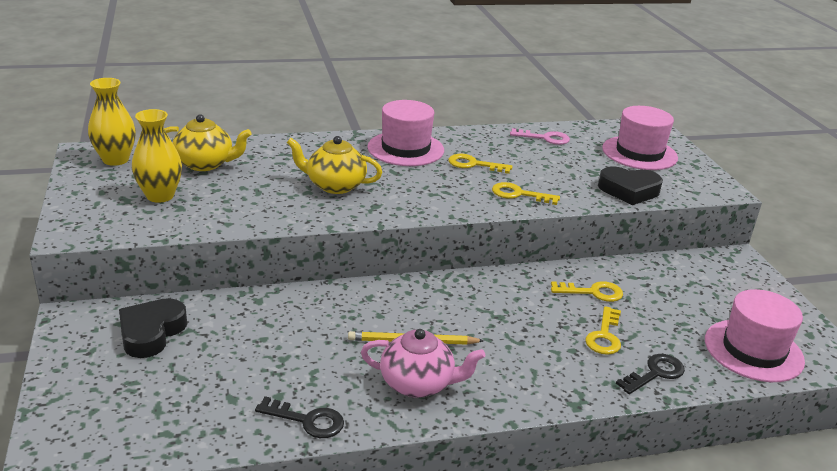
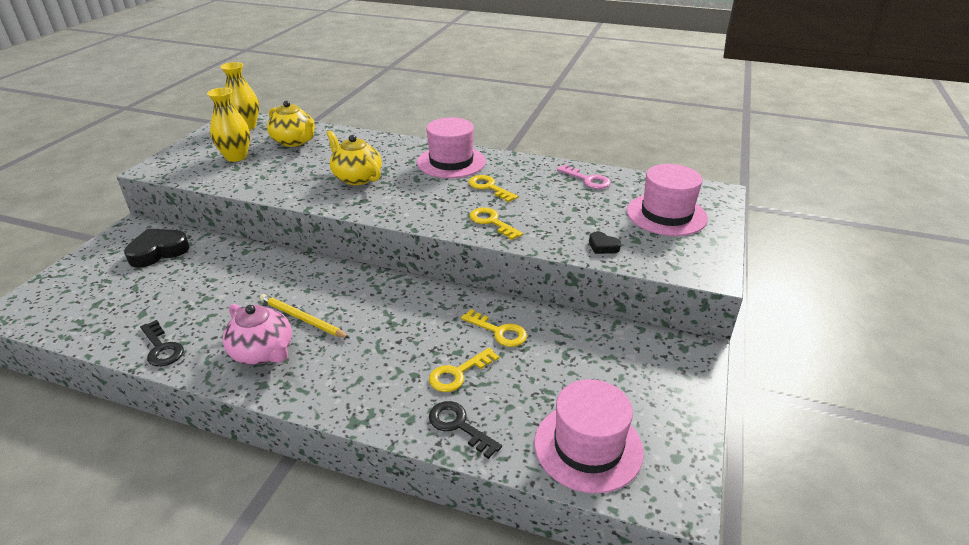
camera: 35 degrees right, 5 degrees up
(629, 191) = (603, 246): black heart -> black heart, size x0.52
(655, 373) = (459, 426): black key -> black key turned 135 degrees counterclockwise

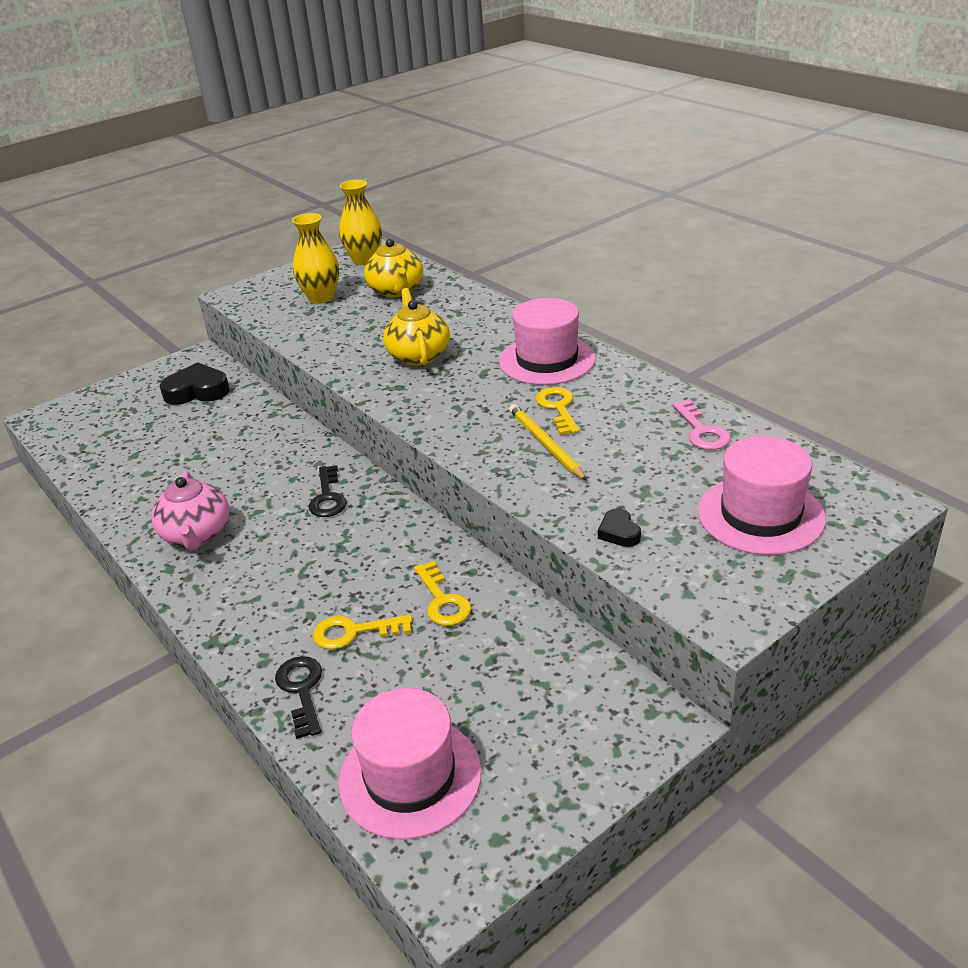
camera: 35 degrees right, 0 degrees up
(161, 348) = (121, 497): black key -> black key (327, 497)
(302, 319) = (260, 510): yellow pencil -> yellow pencil (545, 444)
(492, 222) = (514, 456): yellow key -> none

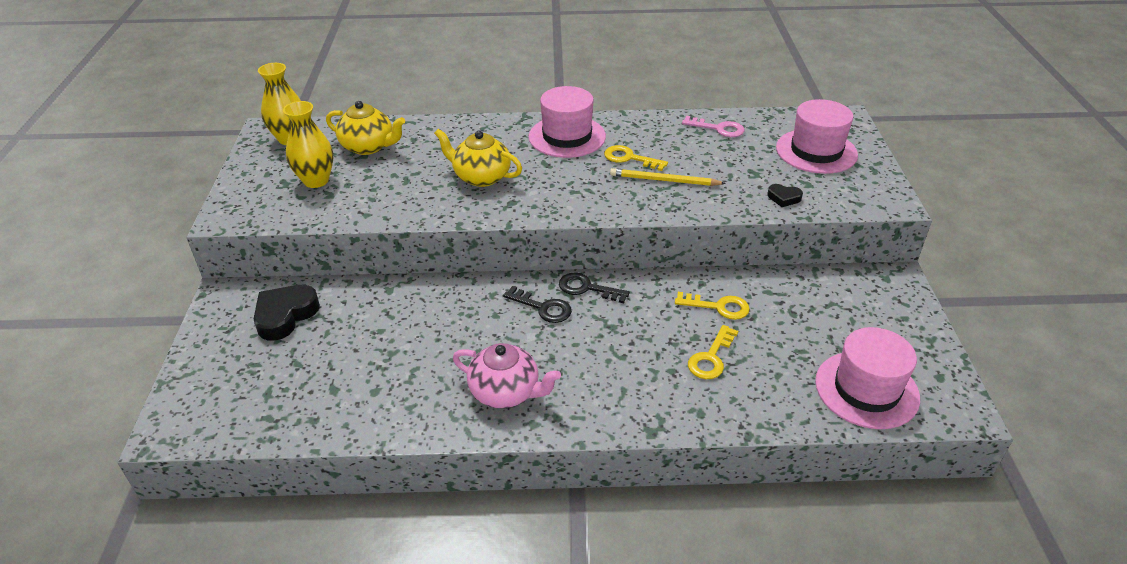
camera: 55 degrees left, 5 degrees up
(302, 690) = (747, 405): black key -> black key (587, 288)

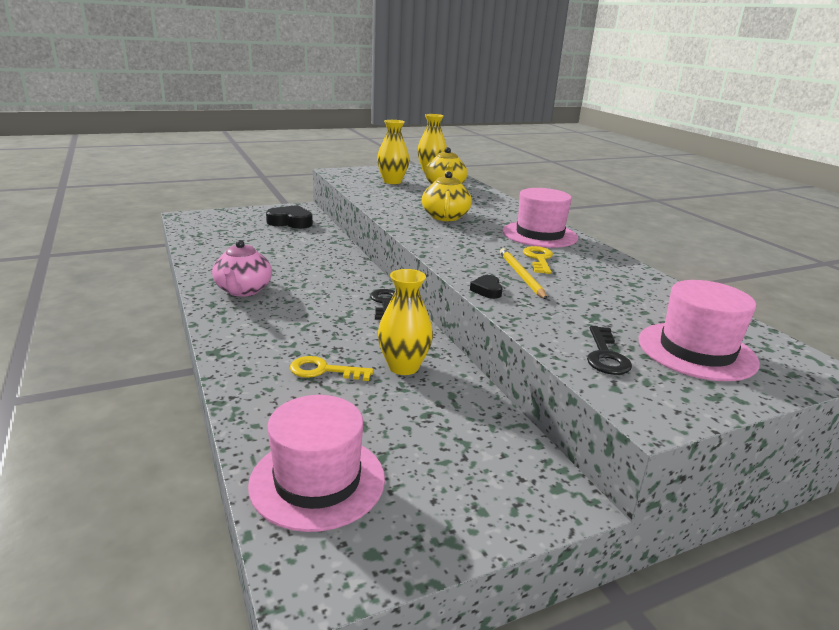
camera: 65 degrees right, 15 degrees down
(543, 308) = (347, 290): black key -> black key (605, 355)
(718, 129) = (654, 292): pink key -> none
(718, 307) = (403, 367): yellow key -> yellow vase
(784, 198) = (564, 336): black heart -> black heart (487, 290)

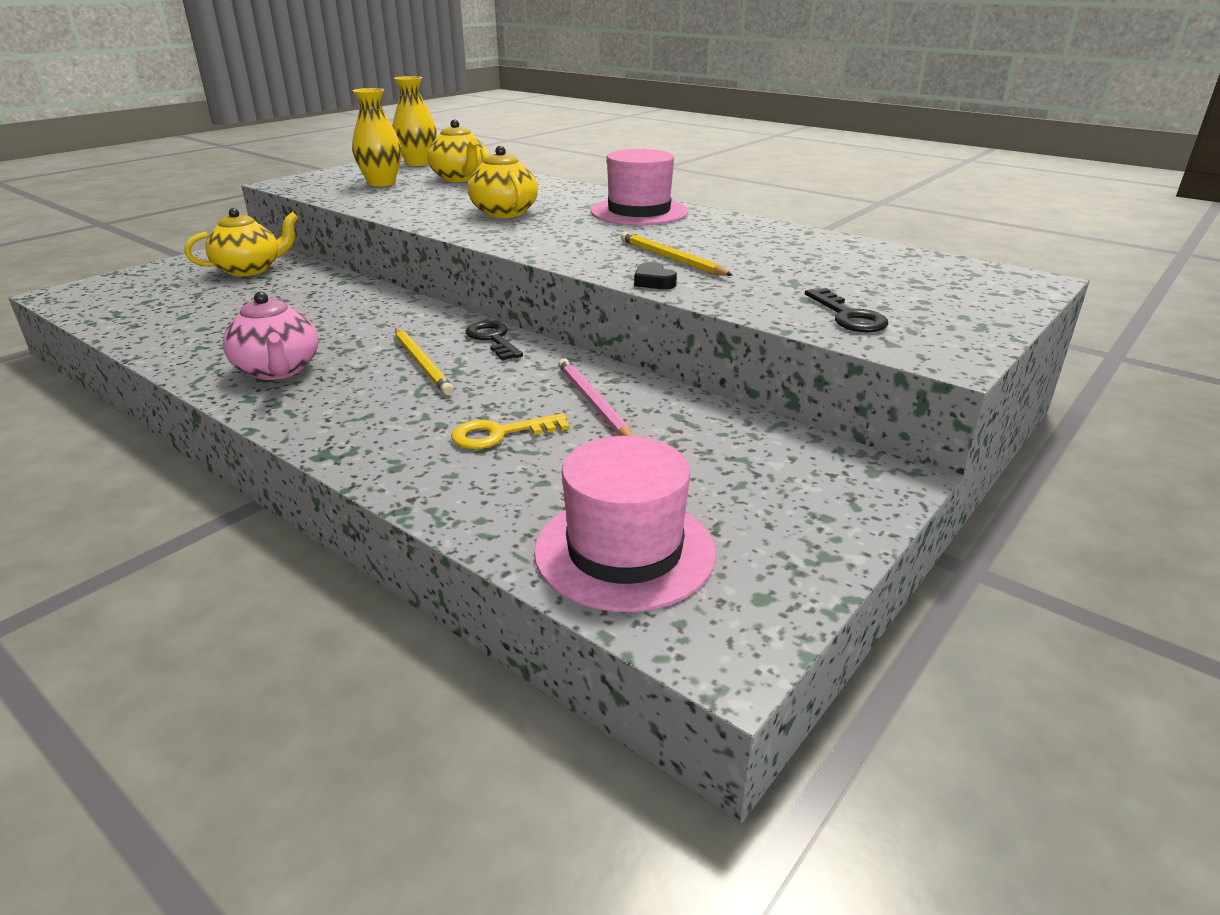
camera: 25 degrees left, 5 degrees up
(290, 222) = (250, 270): black heart -> yellow teapot
(325, 308) = (422, 364): none -> yellow pencil
(403, 367) = (593, 403): yellow vase -> pink pencil
(539, 259) = (669, 237): yellow key -> none
(696, 351) = (921, 291): pink hat -> none

